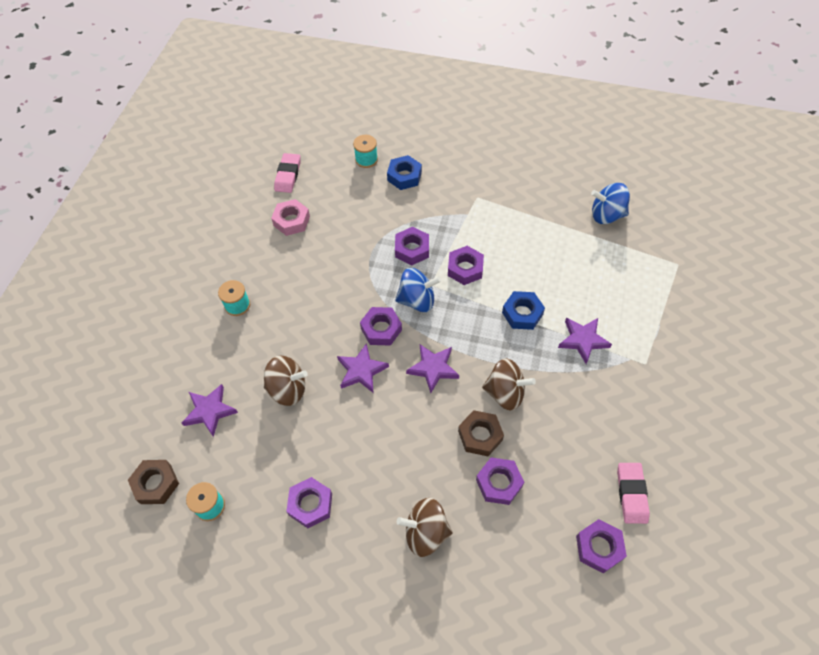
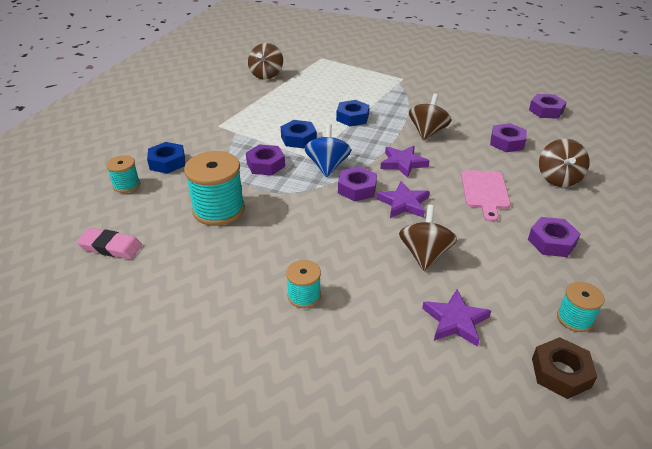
camera: 85 degrees left, 20 degrees down
(291, 221) = (189, 245): pink nut -> none
(338, 229) = (218, 209): none -> turquoise spool
(389, 448) = (485, 192): none -> pink cutting board
(465, 268) = (298, 139): purple nut -> blue nut
(480, 436) = (467, 146): brown nut -> none
(583, 340) = (381, 97): purple star -> none
(606, 215) = (266, 75): blue spinning top -> brown spinning top
(631, 494) = (504, 95): pink eraser -> none

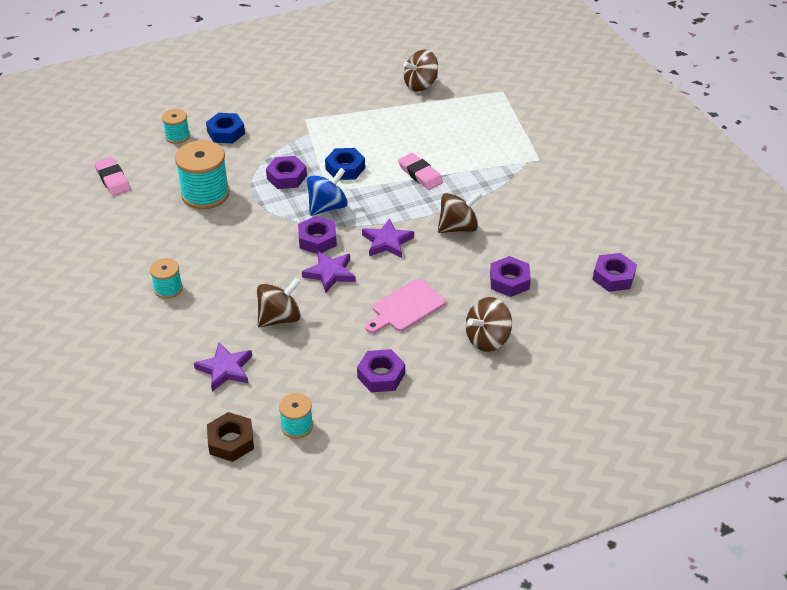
camera: 45 degrees right, 5 degrees up
(352, 117) = (420, 174): blue nut -> pink eraser

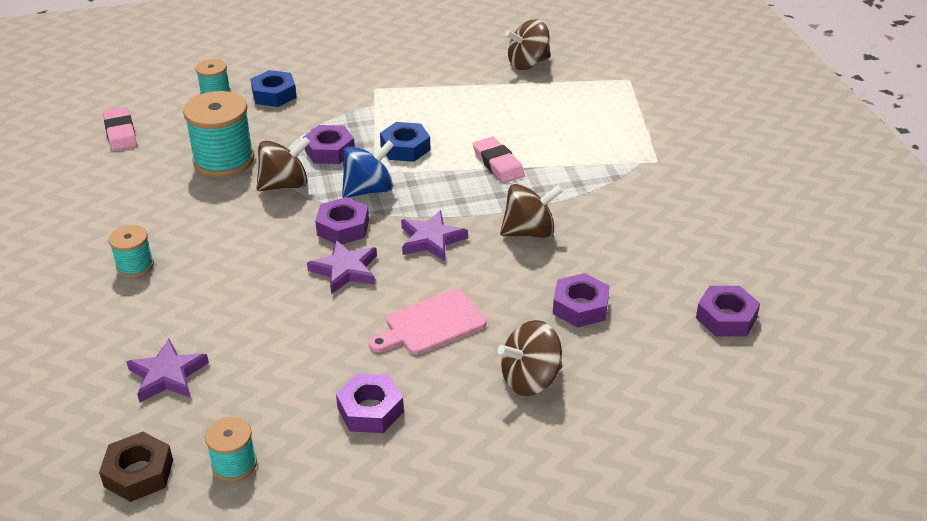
camera: 10 degrees right, 5 degrees down
(280, 318) = (261, 318): brown spinning top -> brown spinning top (285, 185)

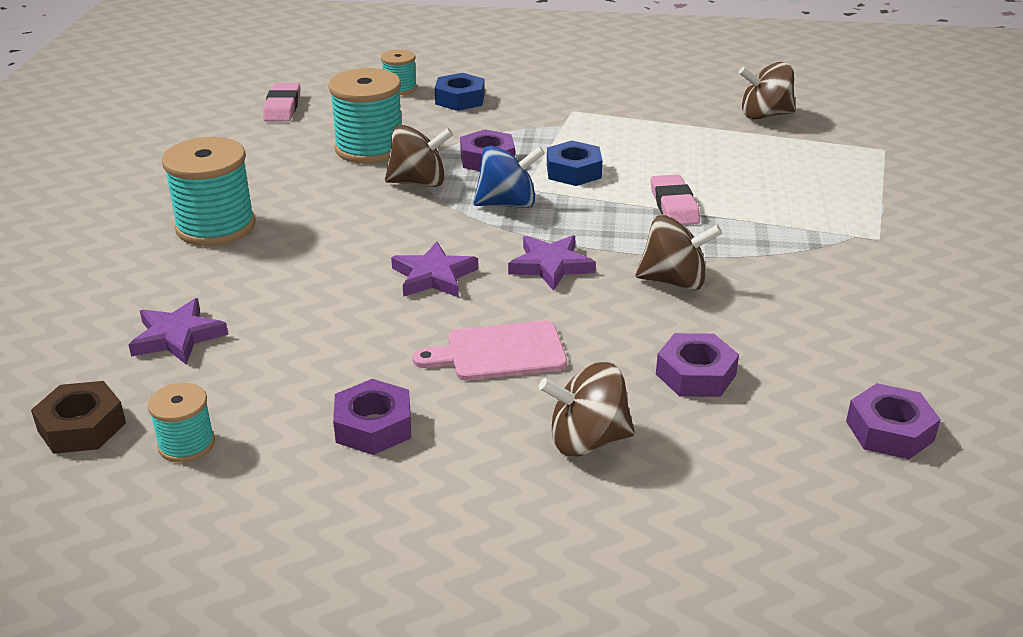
camera: 20 degrees right, 5 degrees down
(135, 266) = (215, 226): turquoise spool -> turquoise spool, size x1.85
(343, 227) = (457, 234): purple nut -> none

